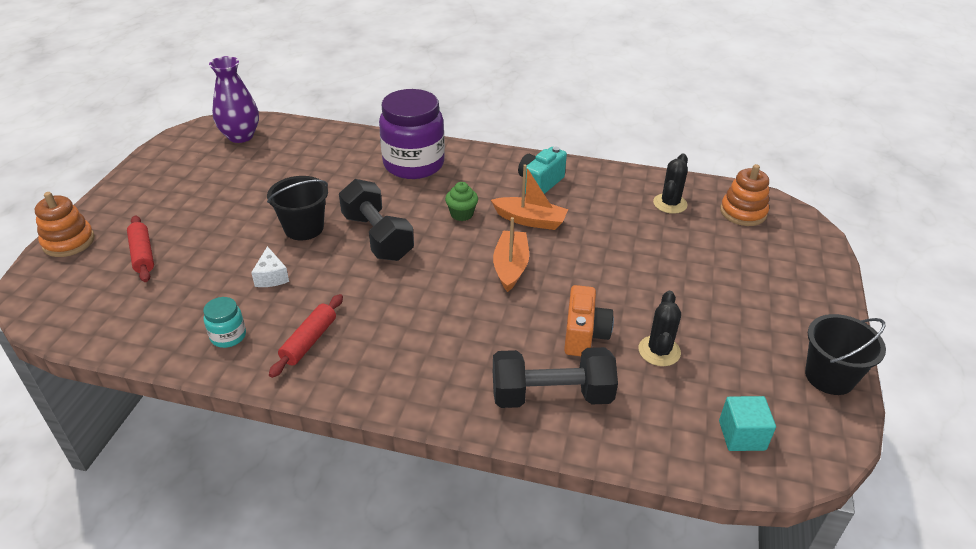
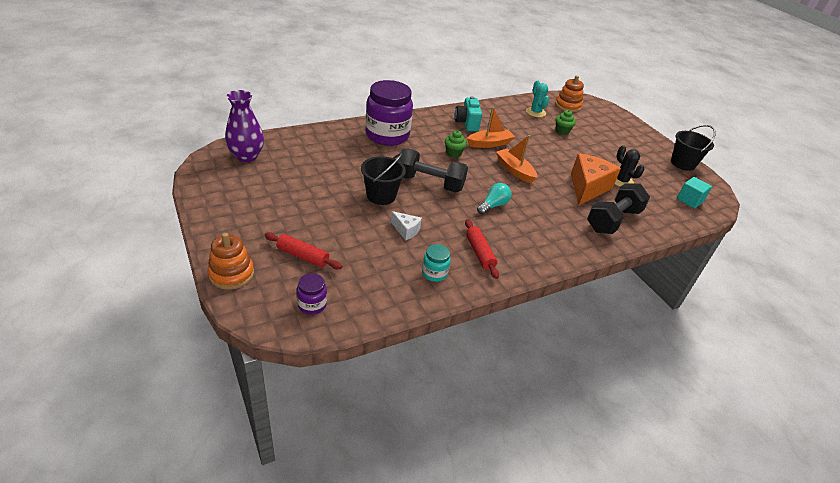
camera: 45 degrees left, 0 degrees up
(82, 304) = (312, 304): none -> purple jar
(412, 296) = (493, 205): none -> turquoise light bulb
(584, 335) = (587, 188): orange camera -> orange cheese
(670, 204) = (535, 112): black cactus -> turquoise cactus
(672, 244) = (562, 131): none -> green cupcake

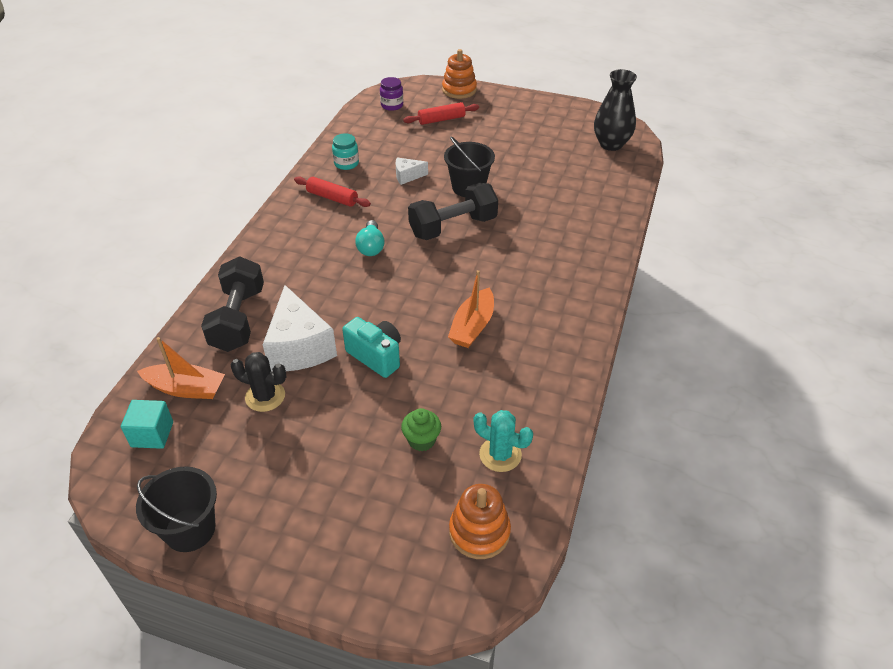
camera: 140 degrees right, 5 degrees up
(246, 156) = (611, 144): purple vase -> black vase
(387, 135) = (572, 248): purple jar -> none
(453, 153) = (485, 278): green cupcake -> none
(467, 123) = (540, 340): turquoise camera -> turquoise camera (376, 356)
(514, 170) = (400, 307): orange boat -> orange boat (186, 388)
(587, 188) = (299, 347): orange cheese -> white cheese

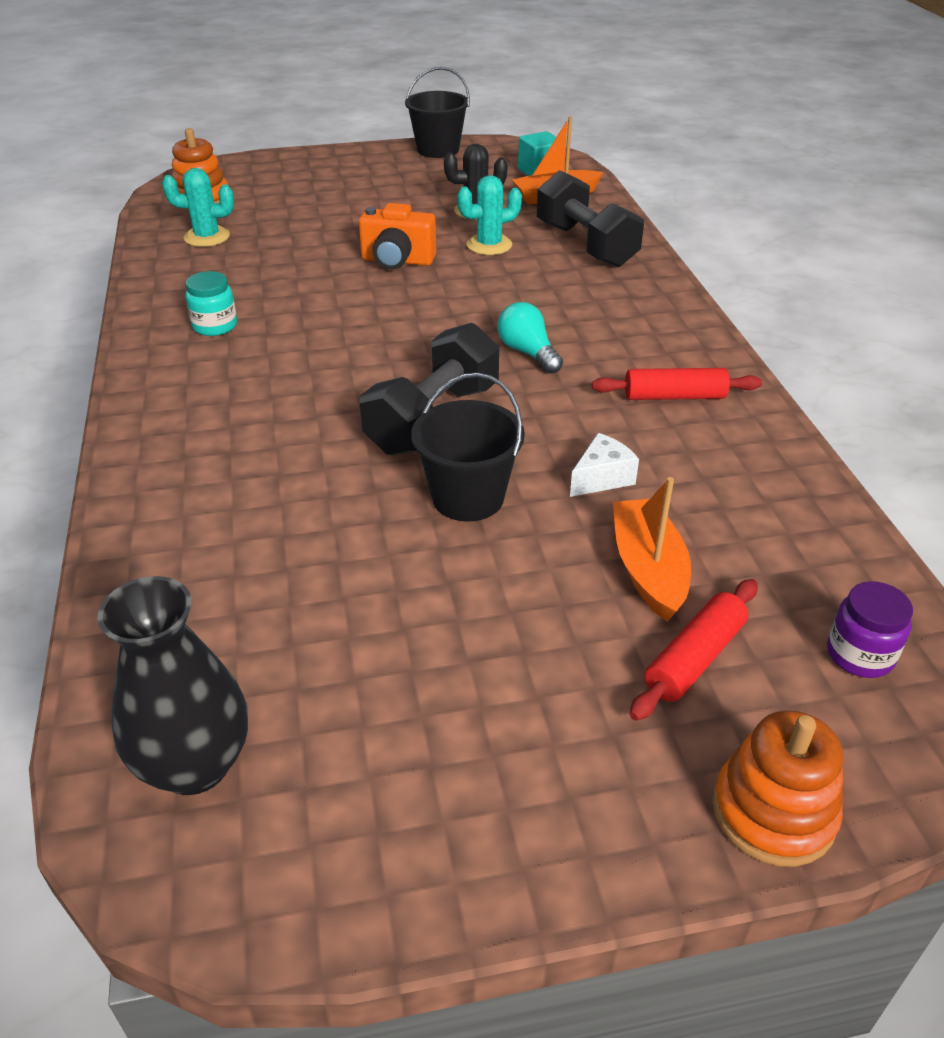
camera: 150 degrees right, 5 degrees down
(299, 347) = (489, 245): white cheese -> turquoise cactus
(346, 163) = (738, 461): turquoise jar -> turquoise jar (215, 326)
(376, 356) = (397, 261): turquoise camera -> orange camera
(421, 440) = (293, 226): green cupcake -> none
(472, 326) = (304, 314): orange boat -> orange boat (648, 569)

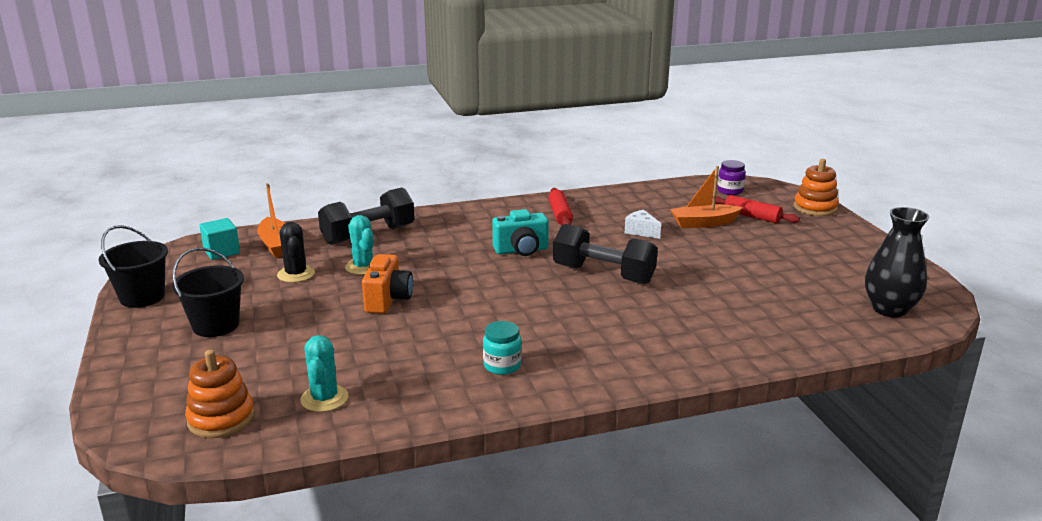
camera: 95 degrees left, 15 degrees down
(468, 497) = (673, 262): black bucket -> black bucket (216, 325)
(528, 353) = (521, 250): turquoise light bulb -> turquoise camera

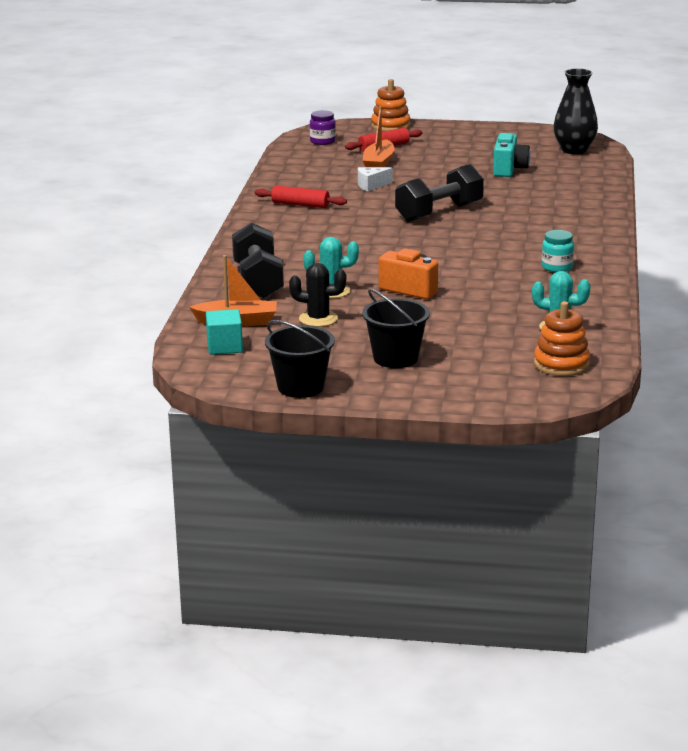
camera: 65 degrees left, 0 degrees up
(521, 250) = (362, 230): turquoise camera -> turquoise camera (509, 169)

